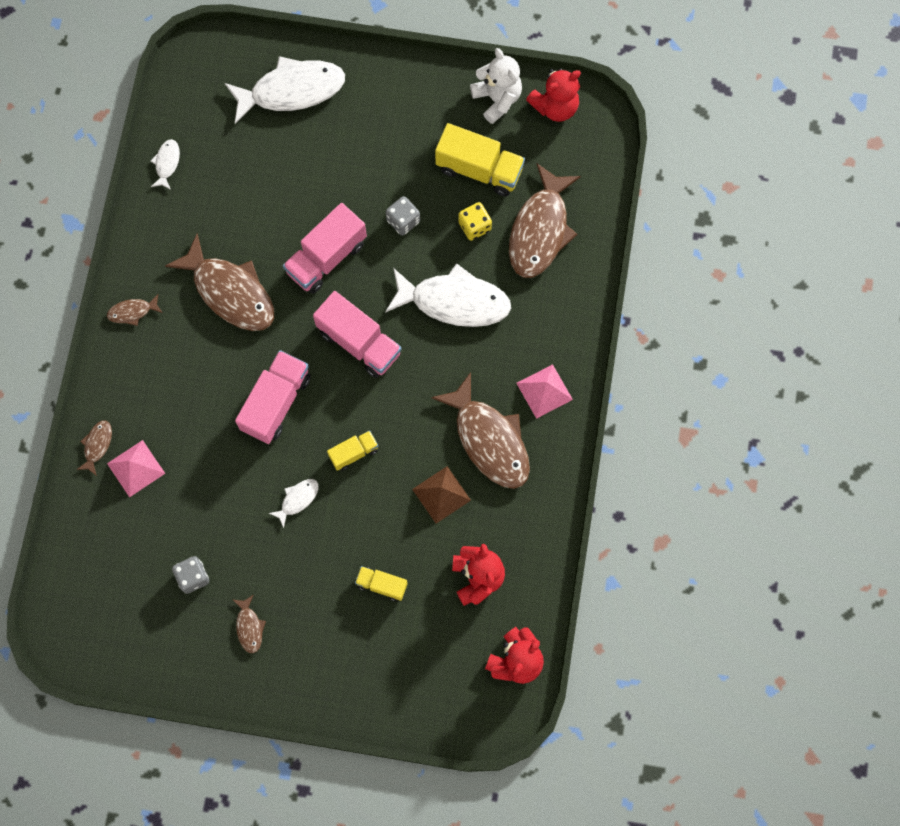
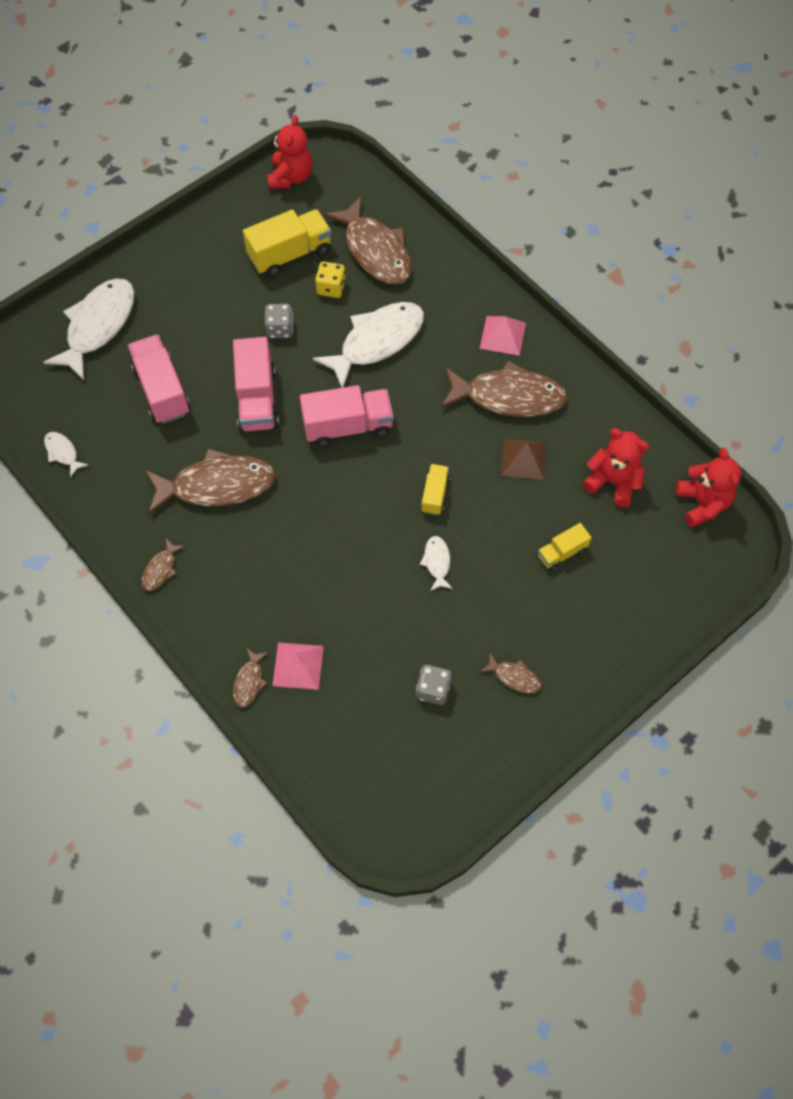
camera: 50 degrees left, 10 degrees down
(97, 445) = (249, 682): brown fish -> brown fish turned 135 degrees counterclockwise
(276, 403) = (341, 519): pink truck -> pink truck (162, 390)
(497, 99) = (247, 206): white teddy bear -> none

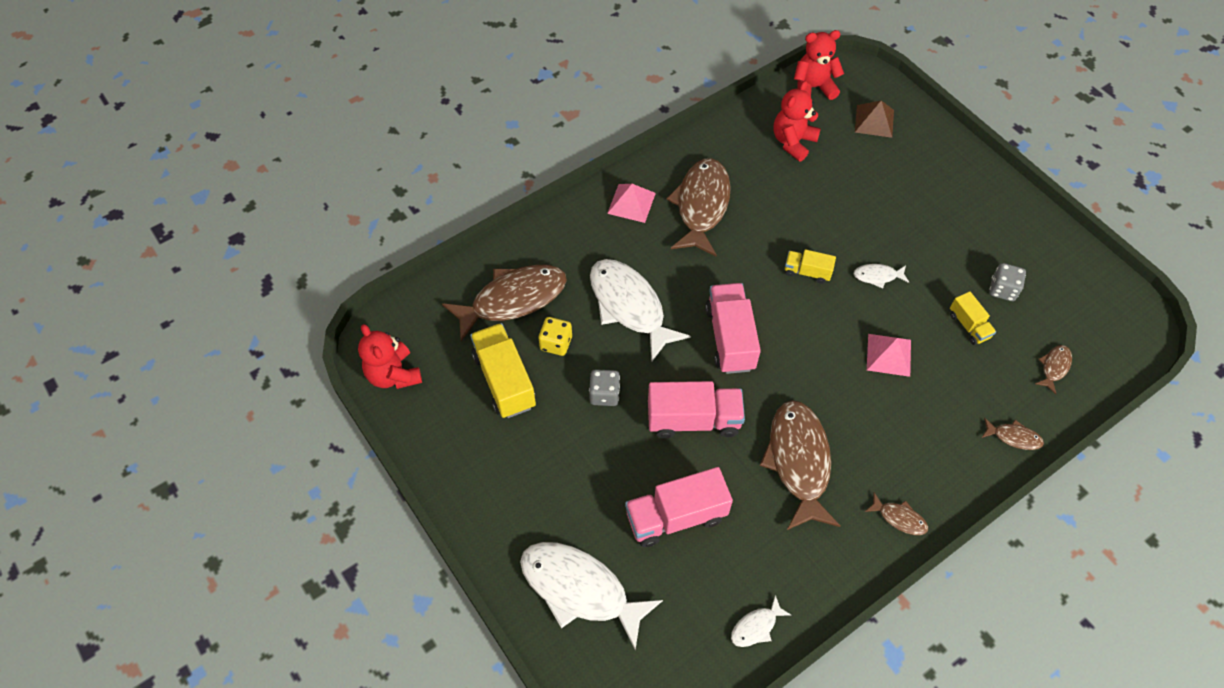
camera: 85 degrees left, 5 degrees down
(291, 177) = (393, 375): red teddy bear -> red teddy bear turned 135 degrees counterclockwise
(298, 665) = (992, 395): pink pyramid -> pink pyramid (889, 355)
(514, 677) = (983, 230): brown fish -> brown fish (1054, 367)
(523, 459) = (769, 201): brown pyramid -> brown pyramid (874, 121)
(562, 553) = (863, 185): yellow truck -> yellow truck (968, 326)

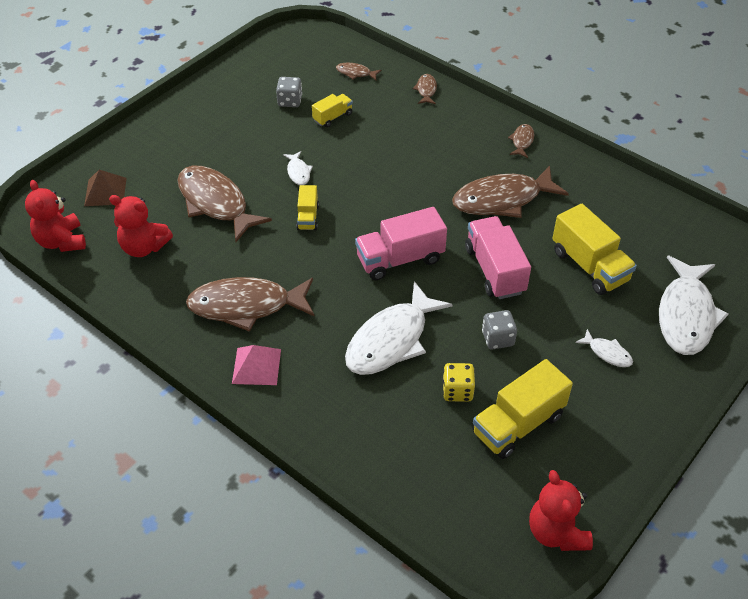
camera: 105 degrees left, 10 degrees down
(393, 375) = (556, 532): red teddy bear -> red teddy bear turned 120 degrees clockwise
(513, 300) = (418, 444): brown fish -> brown fish (215, 203)
(676, 516) = (589, 266): pink truck -> yellow truck
(756, 626) = (649, 206): white fish -> white fish (607, 353)
(889, 355) = (378, 158): pink pyramid -> none

